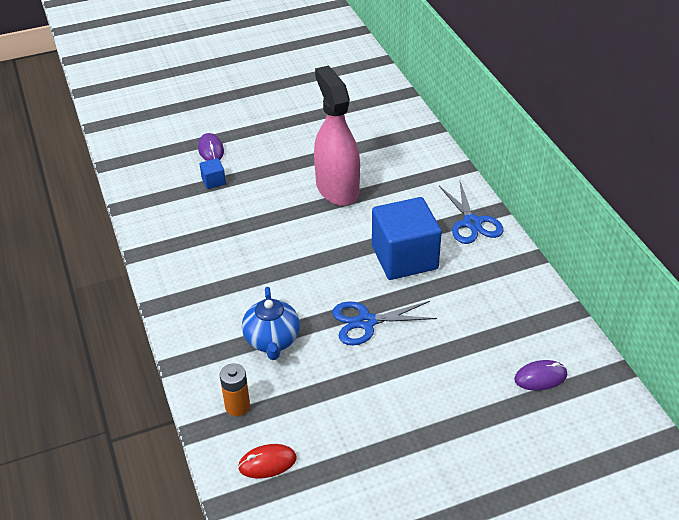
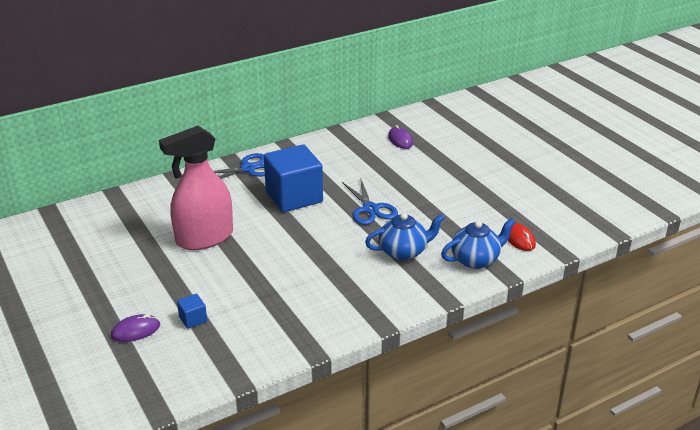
camera: 100 degrees left, 10 degrees down
(237, 406) = (476, 260): orange battery -> blue teapot

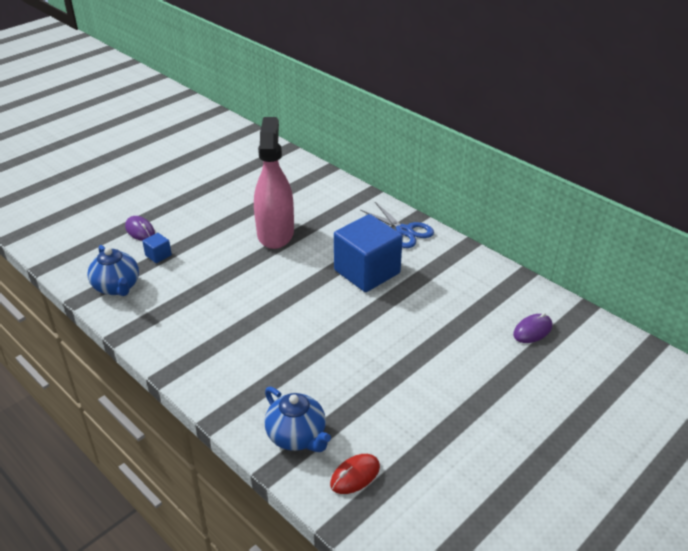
camera: 75 degrees right, 5 degrees up
(204, 238) = (275, 233): pink spray bottle -> pink spray bottle turned 45 degrees clockwise
(370, 209) = (367, 331): blue scissors -> none
(404, 251) = (295, 371): blue teapot -> blue teapot (117, 287)

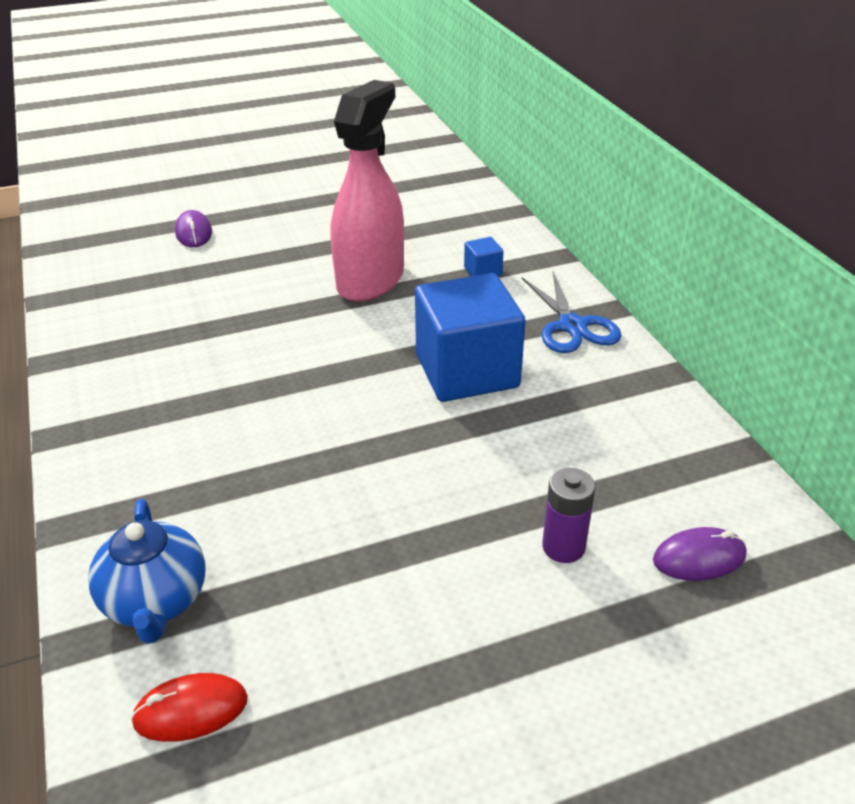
camera: 25 degrees right, 0 degrees up
(117, 287) = (103, 297): blue teapot -> none
(158, 255) = (189, 270): blue cube -> blue cube (483, 271)
(472, 345) = (563, 547): none -> purple battery

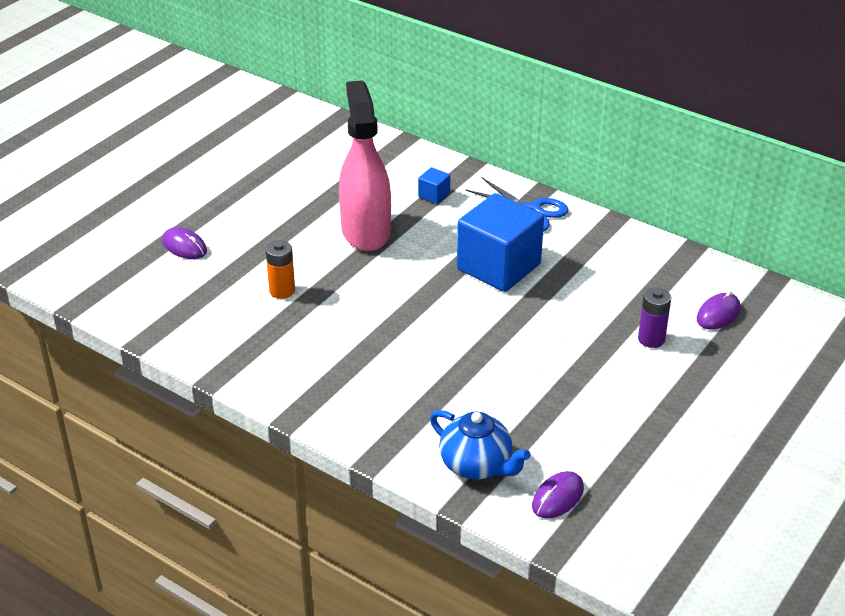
camera: 35 degrees left, 0 degrees up
(191, 710) = (557, 497): red mouse -> purple mouse
(220, 304) = (282, 291): none -> orange battery

